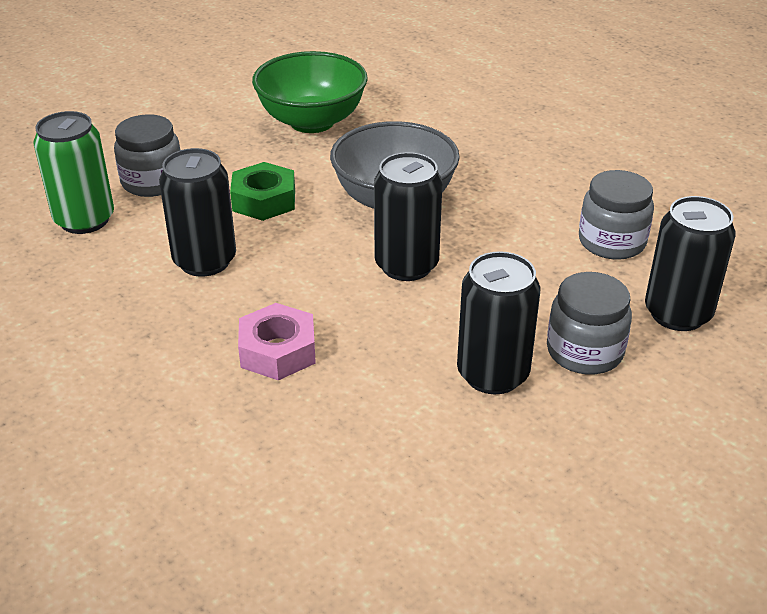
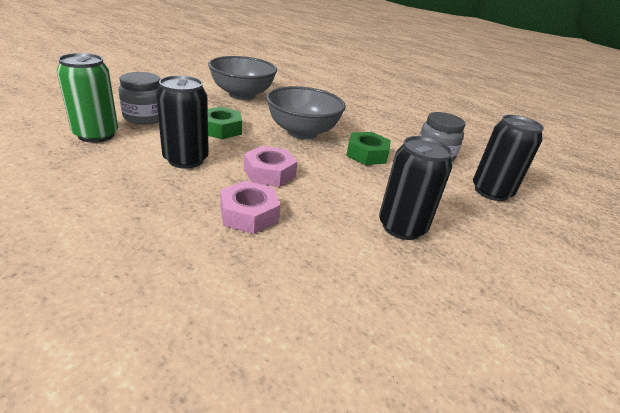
camera: 15 degrees left, 5 degrees down
(312, 121) = (242, 95): green bowl -> grey bowl
(321, 282) = (269, 173): none -> pink nut
(406, 265) = (321, 164): black can -> none
(490, 243) = (367, 154): none -> green nut
(584, 351) = (451, 212): grey jar -> none

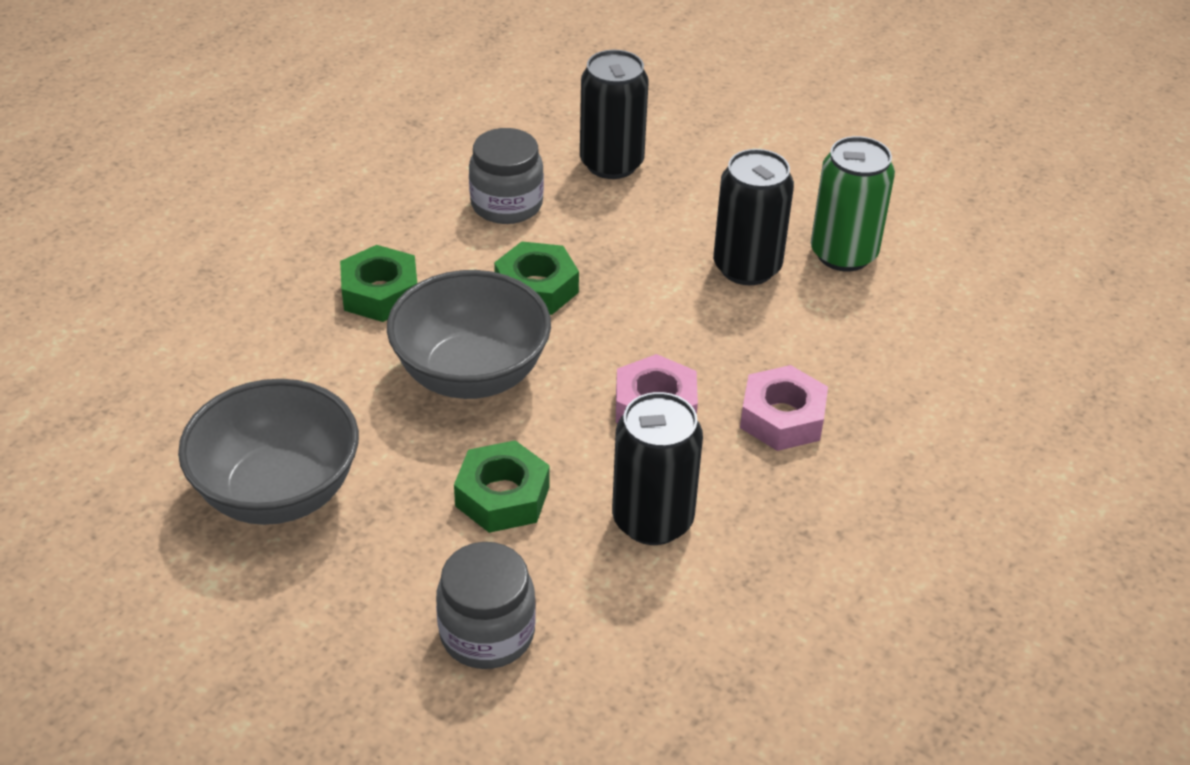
camera: 90 degrees left, 10 degrees up
(96, 135) = (605, 680): green can -> green can (843, 254)
(357, 121) = (380, 293): none -> green nut

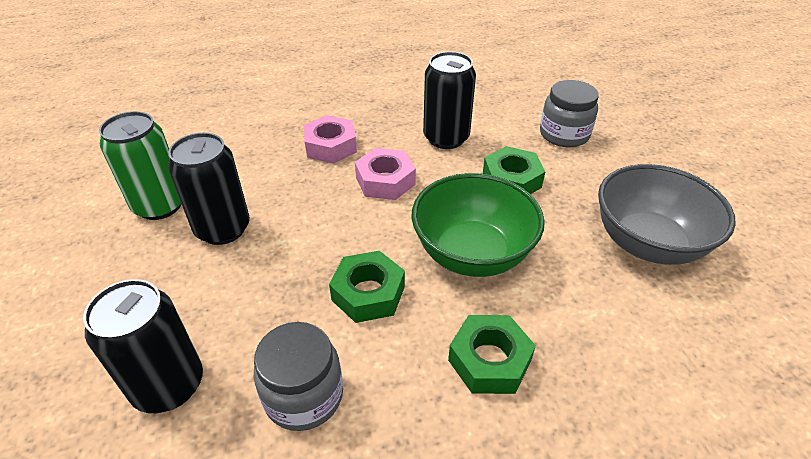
camera: 140 degrees left, 0 degrees up
(471, 374) = (472, 254): grey bowl -> green bowl

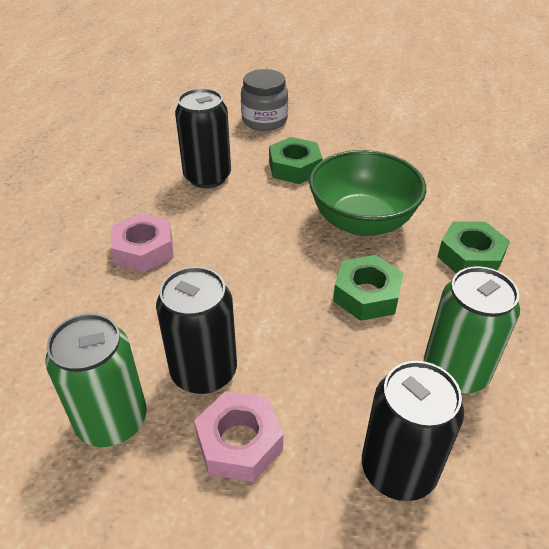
camera: 60 degrees left, 0 degrees up
(304, 395) = (455, 371): grey jar -> green can
(385, 181) = (232, 234): pink nut -> pink nut (239, 442)
(647, 243) = (407, 142): grey bowl -> none

